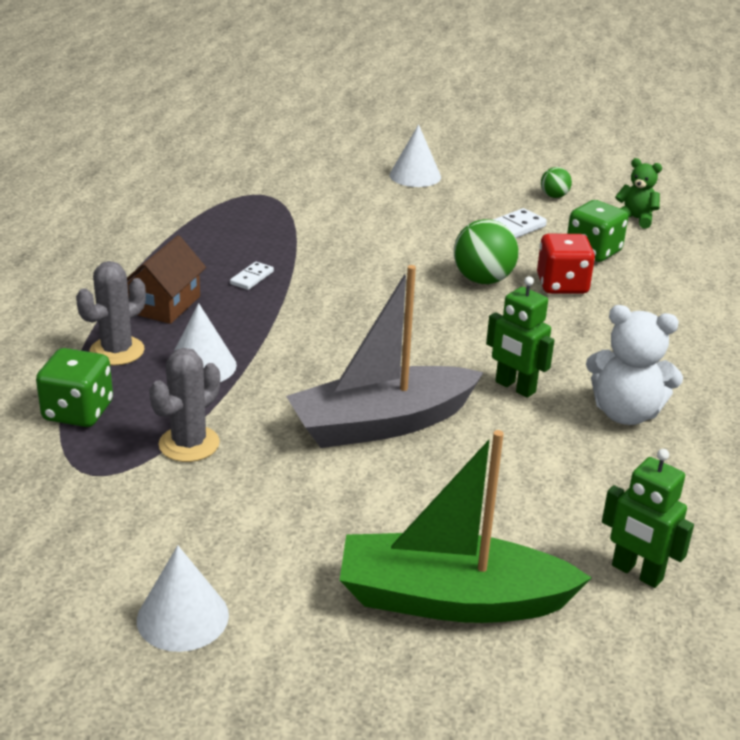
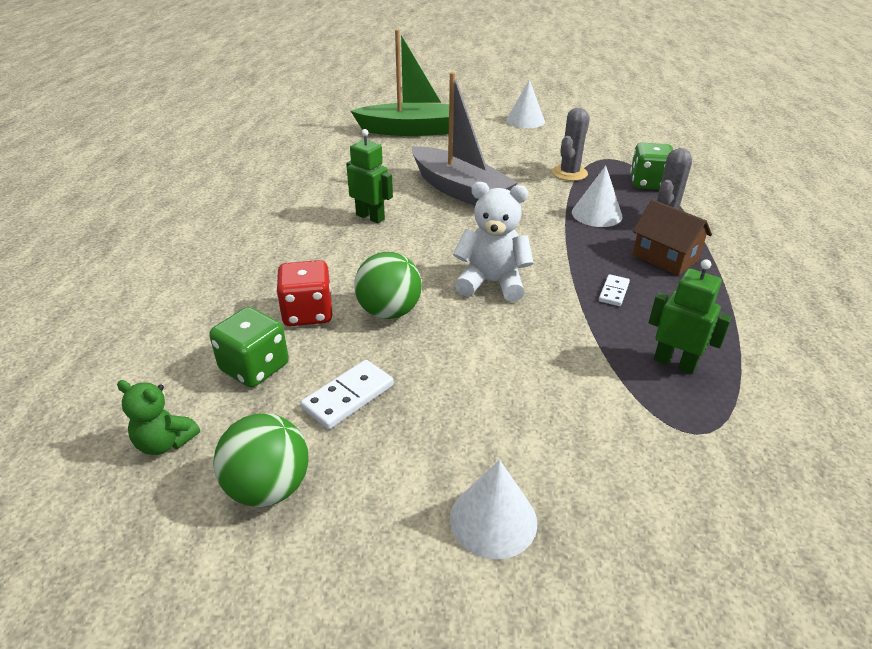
camera: 175 degrees right, 5 degrees up
(165, 305) = (665, 258): brown house -> brown house turned 60 degrees counterclockwise
(382, 423) = (459, 190): grey boat -> grey boat turned 75 degrees clockwise
(554, 196) = (268, 488): green ball -> green ball, size x1.84
(625, 413) = (296, 207): white teddy bear -> white teddy bear (492, 283)
(636, 573) = (322, 142): green robot -> green robot (674, 363)

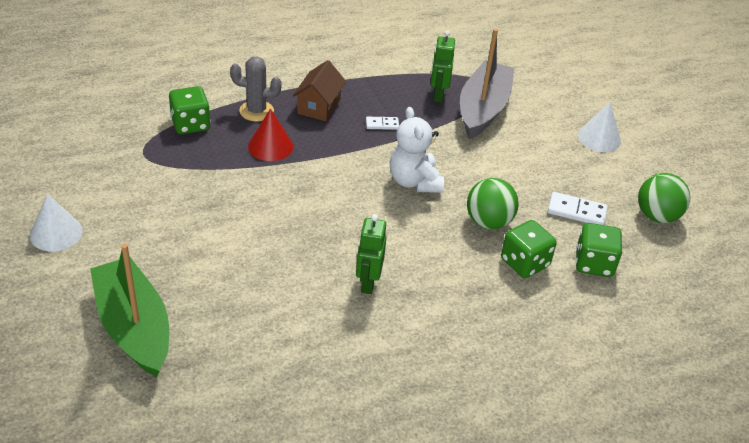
camera: 120 degrees left, 5 degrees up
(165, 442) = (675, 271): green teddy bear -> none
(308, 313) = (524, 263): red dice -> green dice
(459, 190) = (275, 238): grey boat -> grey boat (483, 109)
(569, 173) = (194, 174): grey cactus -> none
(596, 214) = (270, 146): white cone -> red cone

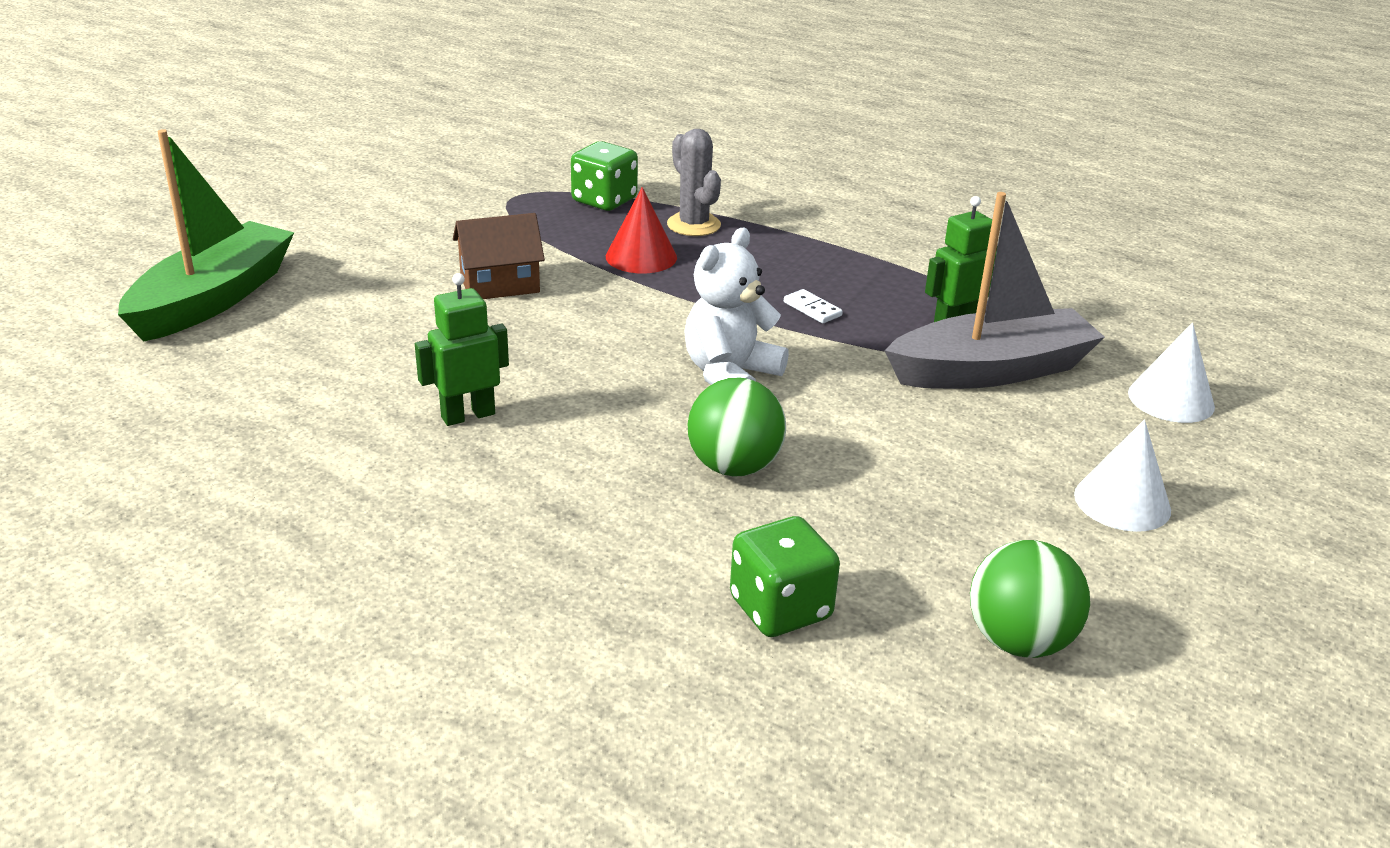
camera: 55 degrees right, 10 degrees down
(56, 233) = (318, 206): white cone -> white cone (1171, 399)
(319, 106) = (772, 256): brown house -> brown house (500, 284)
(524, 263) = (684, 534): green dice -> none
(576, 211) = (889, 544): white domino -> none

